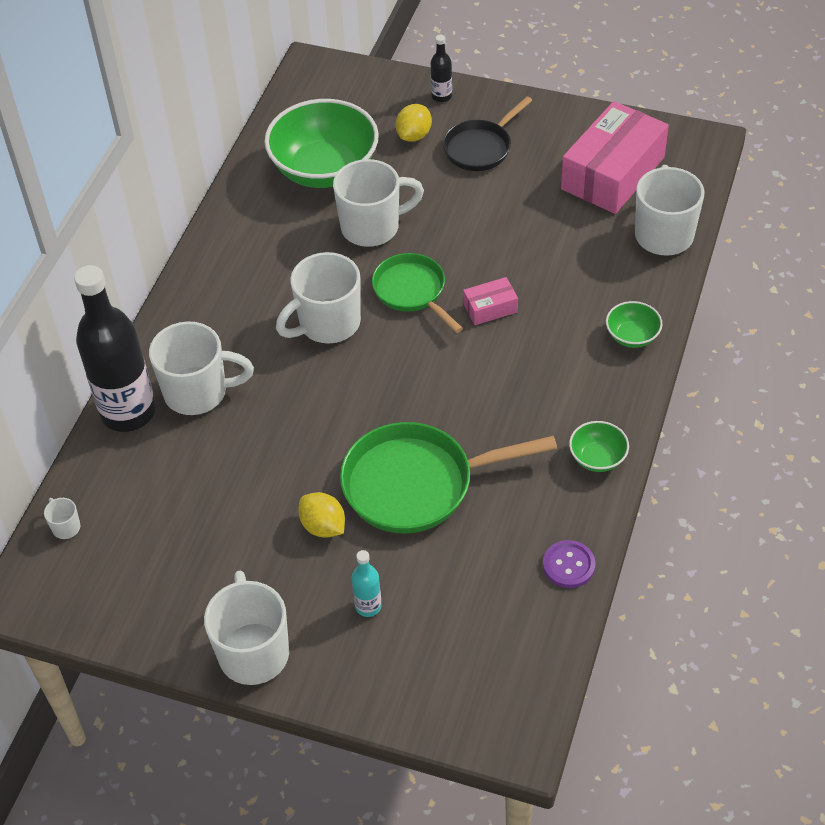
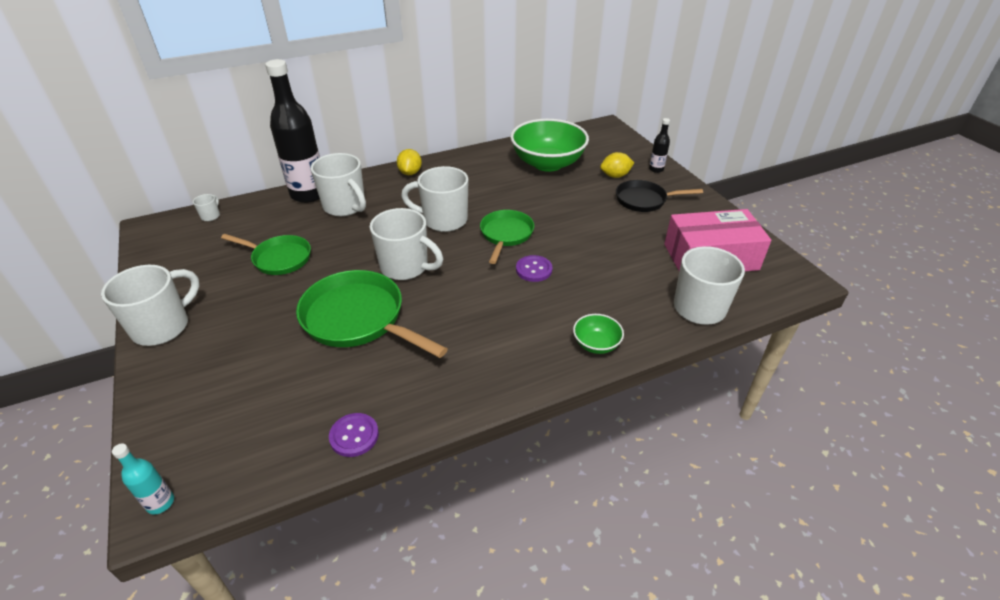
camera: 45 degrees right, 10 degrees down
(236, 500) = (279, 258): none -> green pan
(323, 526) = (288, 300): yellow lemon -> yellow lemon (410, 173)
(368, 606) = (236, 355): turquoise bottle -> turquoise bottle (160, 503)
(372, 227) = (532, 197): white mug -> white mug (406, 267)
(490, 308) = (534, 269): pink box -> purple button
(597, 458) = (469, 391): green bowl -> none

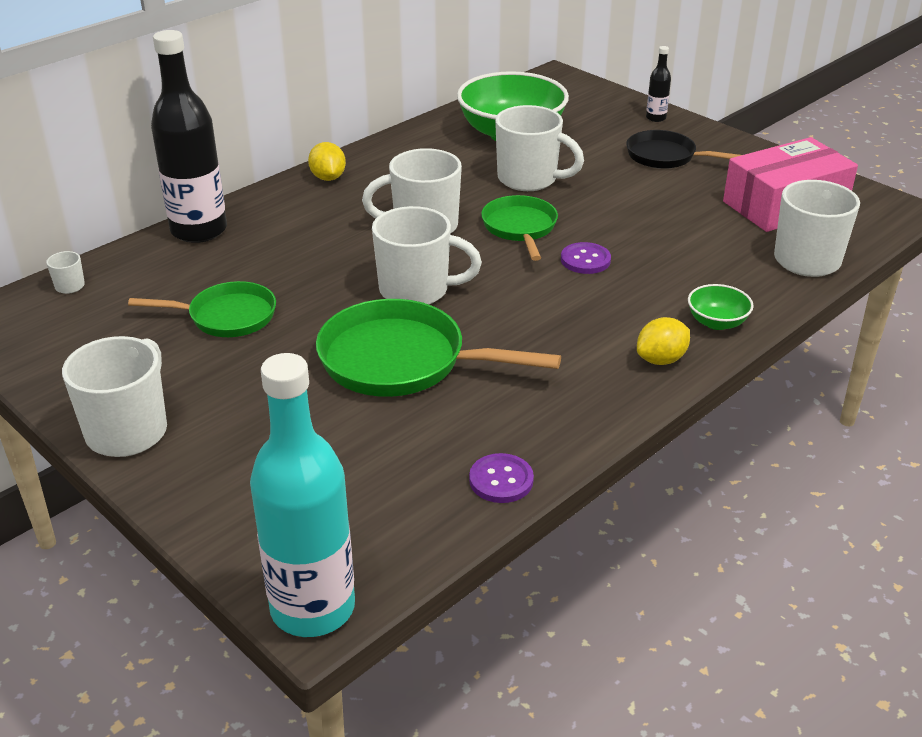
camera: 20 degrees left, 5 degrees down
(160, 503) = (313, 608): turquoise bottle -> turquoise bottle, size x2.33
(345, 206) = (268, 236): white mug -> white mug (529, 179)
(615, 176) = (610, 134): yellow lemon -> yellow lemon (661, 359)
(644, 200) = (665, 156): black pan -> black pan turned 45 degrees clockwise

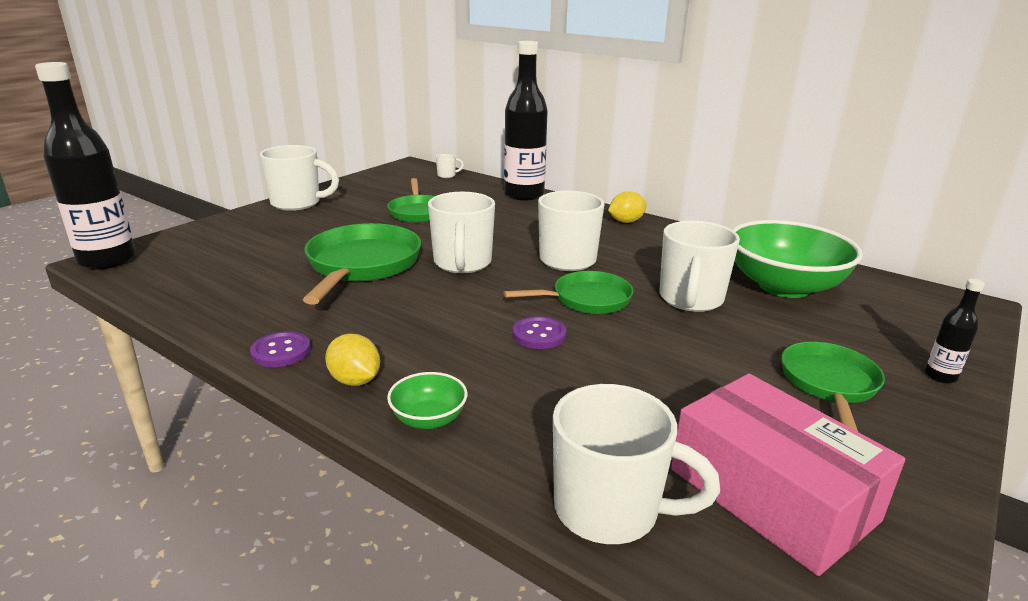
camera: 80 degrees right, 10 degrees down
(313, 608) = (107, 260): turquoise bottle -> black bottle
(501, 480) = (199, 309): purple button -> purple button (281, 351)
(665, 156) = (829, 384): black pan -> green pan

